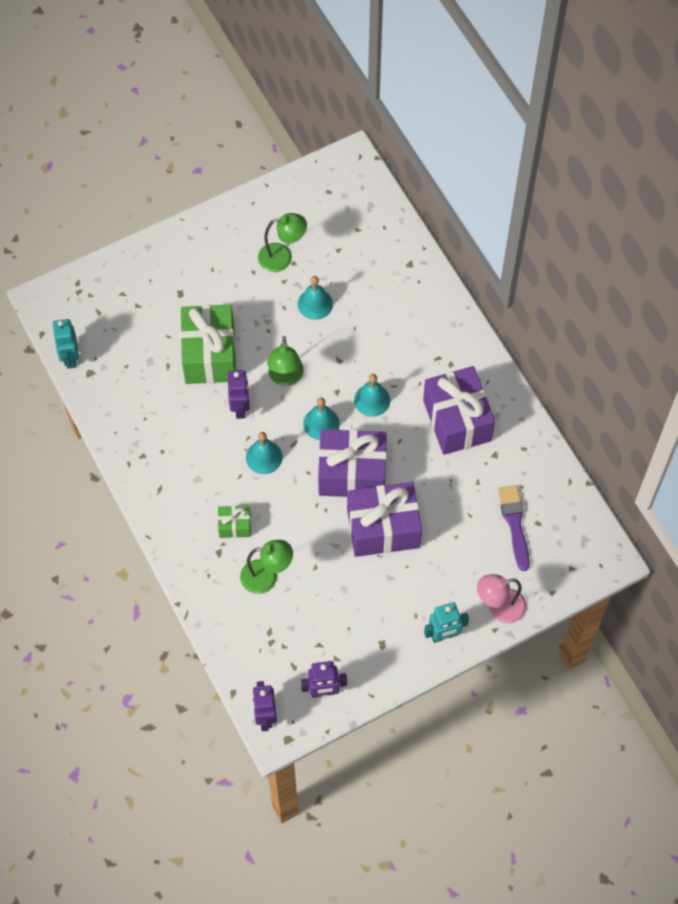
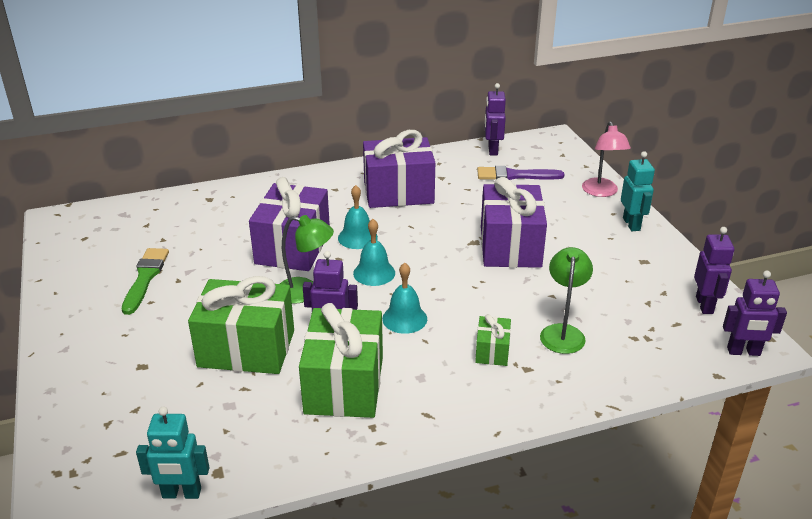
camera: 80 degrees left, 30 degrees down
(181, 429) = (344, 385): none -> green gift
(282, 257) = (145, 278): green lamp -> green brush
(315, 304) = (221, 261): turquoise bell -> none
(352, 473) = (441, 259): purple gift -> purple gift (293, 247)
(564, 497) = (492, 150): none -> purple robot

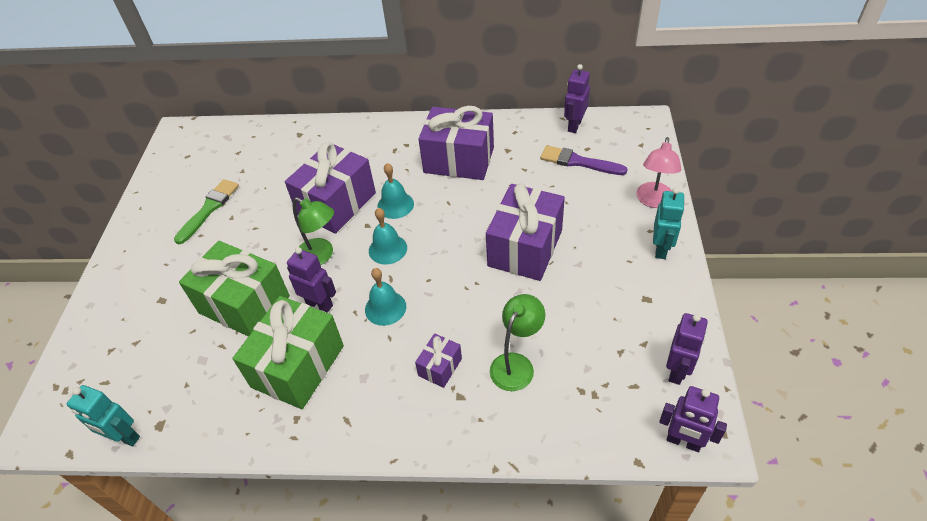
camera: 25 degrees right, 15 degrees up
(492, 351) = (440, 367): green gift -> purple gift

